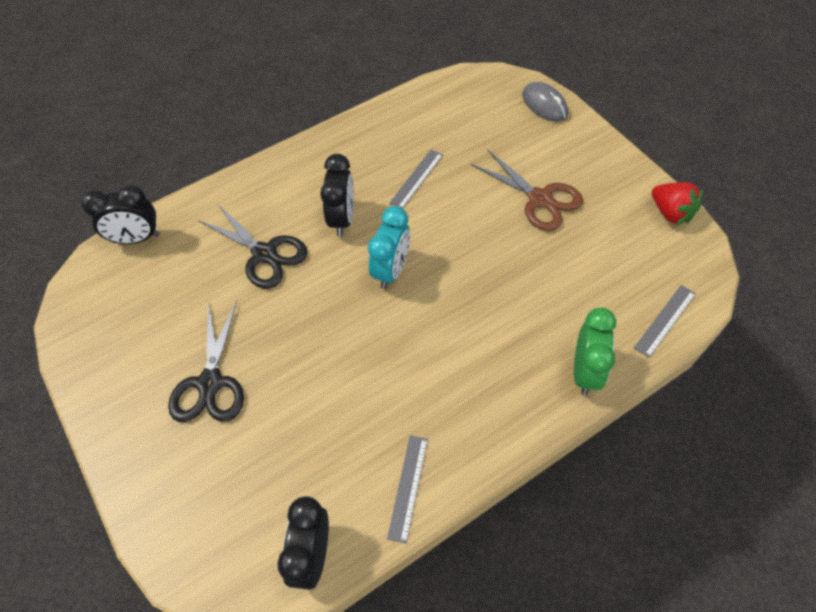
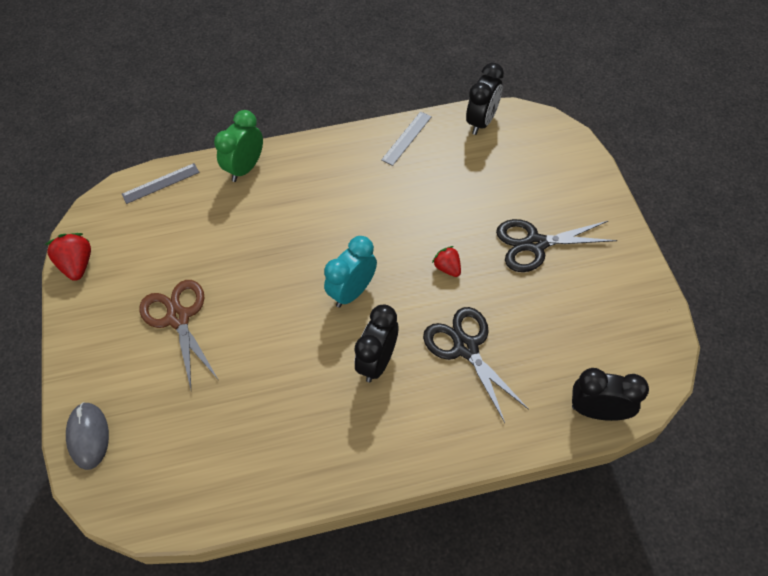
camera: 160 degrees left, 0 degrees up
(210, 383) = (535, 244): black scissors -> black scissors turned 120 degrees counterclockwise
(302, 324) = (447, 268): none -> red strawberry
(416, 179) = (282, 384): grey ruler -> none

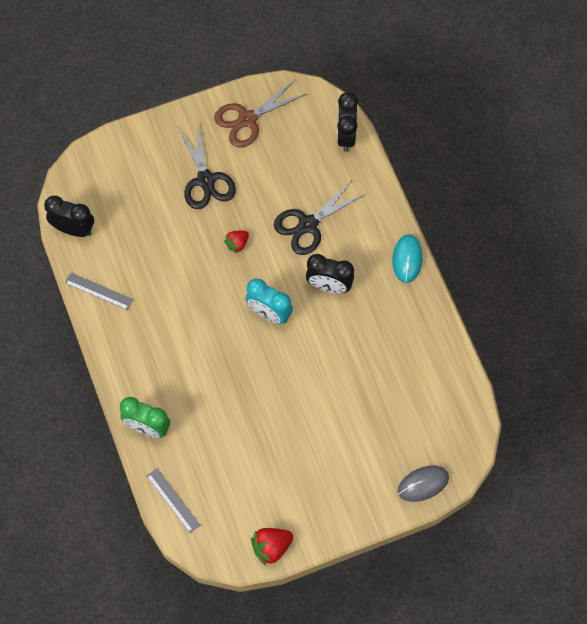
camera: 100 degrees left, 10 degrees up
(178, 318) = (312, 445): brown scissors -> brown scissors (247, 119)
(401, 465) = (407, 259): none -> turquoise mouse

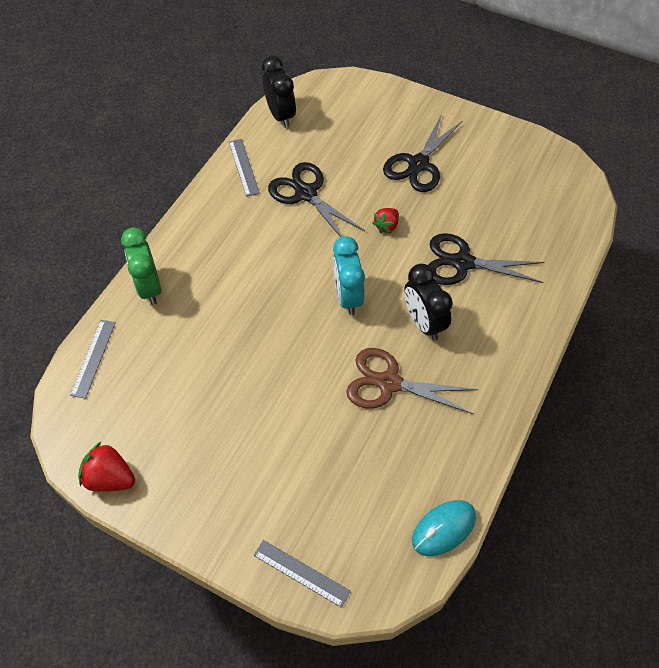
camera: 50 degrees right, 10 degrees down
(162, 270) = (306, 193): none -> black scissors
(237, 244) = (386, 226): red strawberry -> red strawberry turned 60 degrees counterclockwise
(247, 119) = (504, 152): brown scissors -> brown scissors (389, 383)
(346, 135) = (577, 228): black clock -> none
(407, 259) = (521, 366): turquoise mouse -> turquoise mouse (443, 529)
(423, 484) = (301, 573): grey mouse -> grey ruler

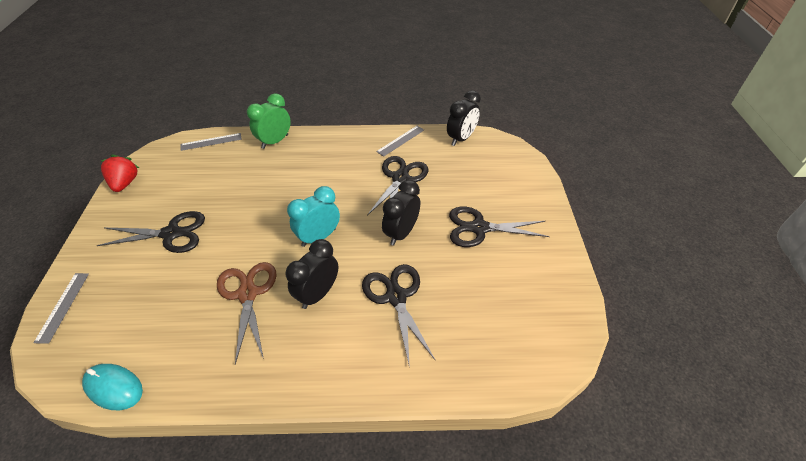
camera: 60 degrees right, 10 degrees down
(249, 439) = (171, 233): none -> black scissors
(386, 226) = (401, 233): red strawberry -> black clock

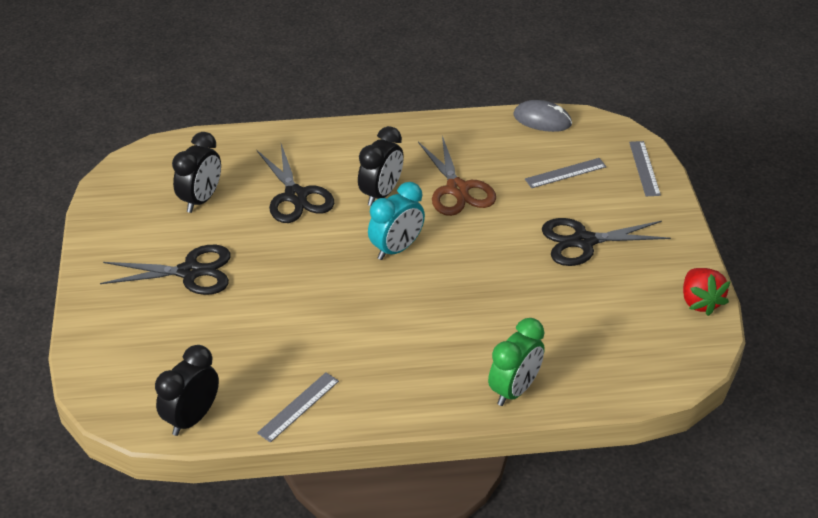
camera: 175 degrees right, 5 degrees down
(114, 387) = (542, 120): turquoise mouse -> grey mouse
(211, 142) = (622, 382): grey ruler -> grey ruler (565, 173)
(400, 178) = (296, 336): black scissors -> none
(401, 233) = (292, 260): black clock -> black clock (201, 199)

